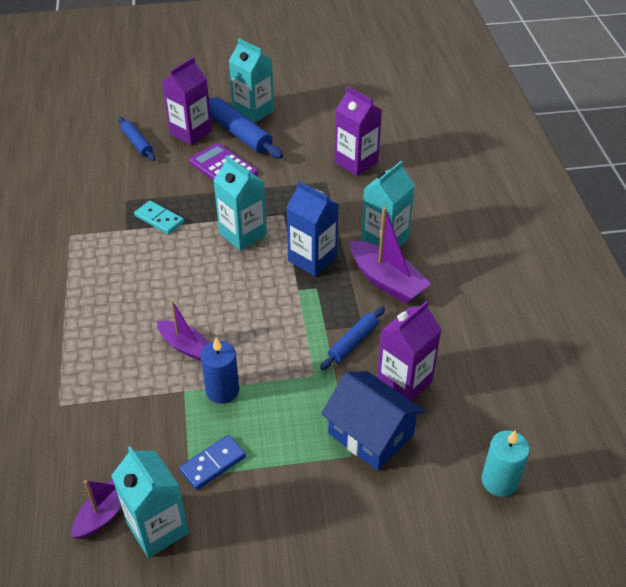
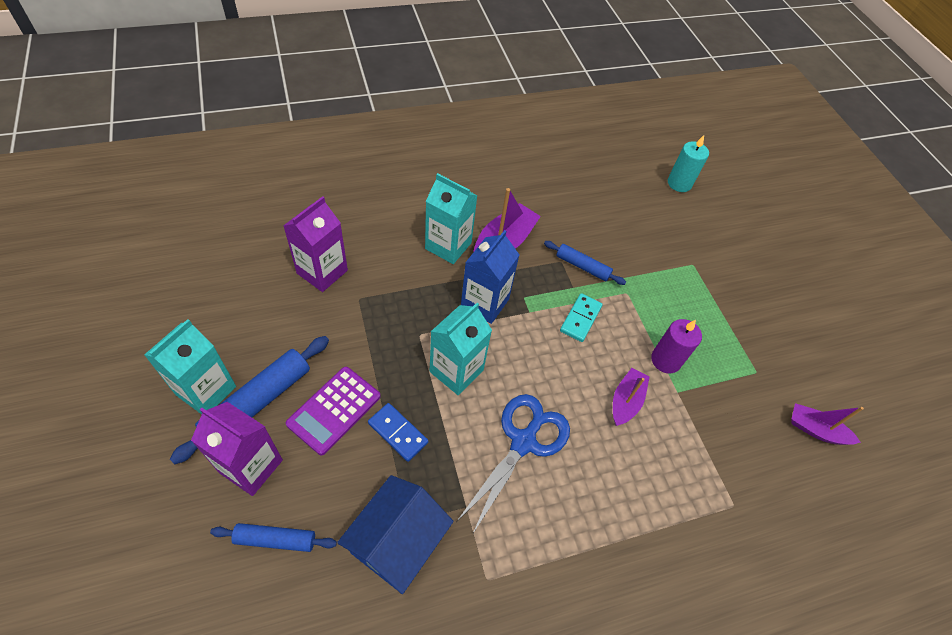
camera: 105 degrees left, 10 degrees up
(137, 143) = (275, 539): blue rolling pin -> blue rolling pin turned 45 degrees clockwise
(157, 528) = (809, 387): turquoise carton -> none
(159, 219) = (441, 468): turquoise domino -> turquoise domino (580, 318)
(166, 268) = (523, 442): none -> blue scissors
(213, 464) = (738, 356): blue domino -> blue domino (398, 433)
(222, 390) = (665, 360): blue candle -> purple candle
(370, 434) = (669, 253): blue house -> blue house (397, 541)
(404, 382) = (614, 232): purple carton -> none

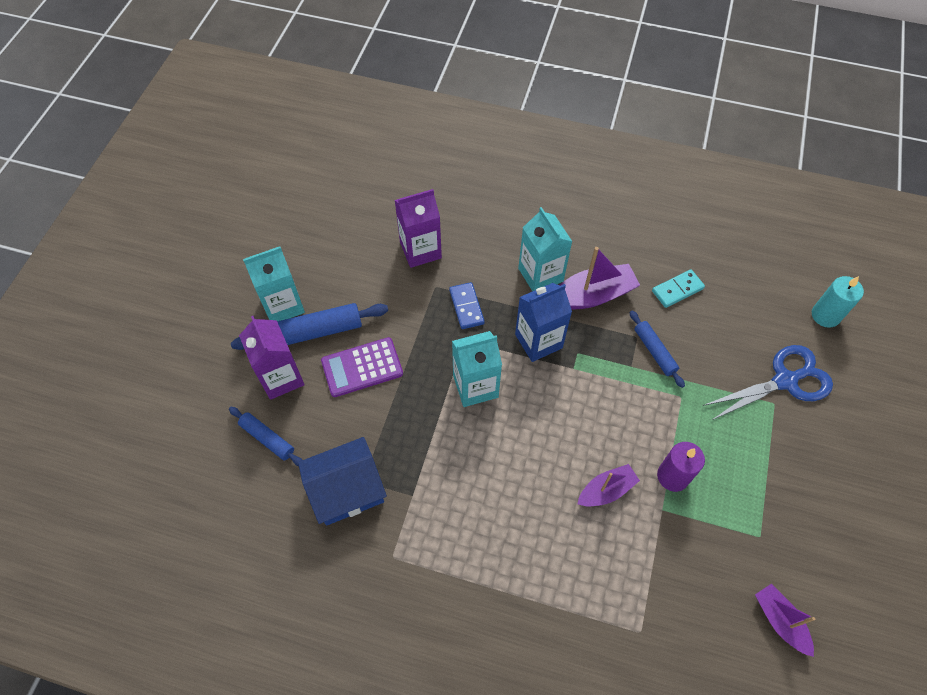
camera: 40 degrees right, 5 degrees up
(398, 433) = (398, 411): blue domino -> blue domino (466, 307)
(523, 442) = (491, 473): blue scissors -> blue scissors (785, 381)
(580, 318) = (617, 398): turquoise domino -> turquoise domino (677, 290)

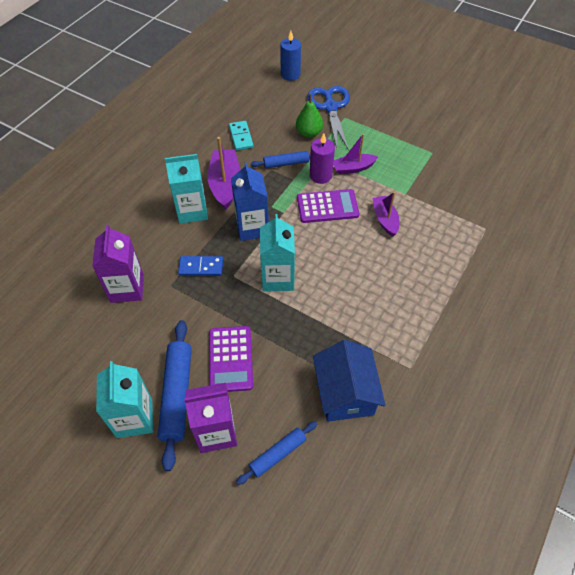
camera: 75 degrees left, 5 degrees down
(601, 416) = (327, 206): none -> purple calculator
(673, 476) = (383, 181): purple candle -> purple candle (320, 175)
(721, 365) = (309, 133): none -> green pear
(780, 621) = (486, 160): purple boat -> purple boat (353, 168)
(825, 315) = (290, 74): turquoise candle -> blue candle

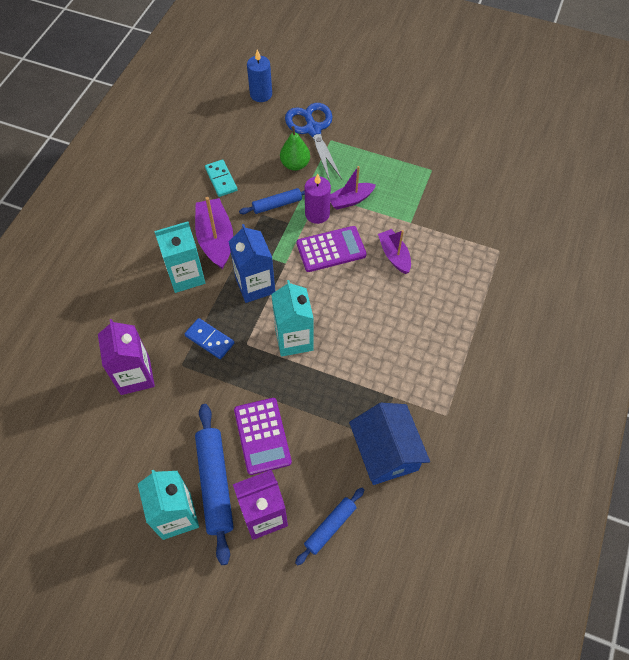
camera: 10 degrees left, 5 degrees up
(201, 267) = (209, 339): blue domino -> blue domino turned 45 degrees clockwise

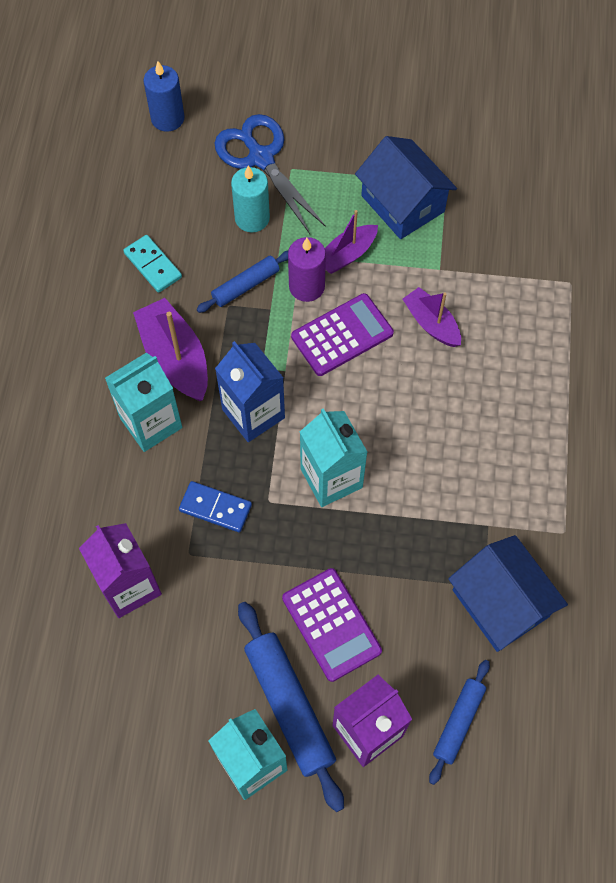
camera: 15 degrees left, 5 degrees up
(295, 164) = (252, 218): green pear -> turquoise candle
(398, 176) = (402, 203): none -> blue house

